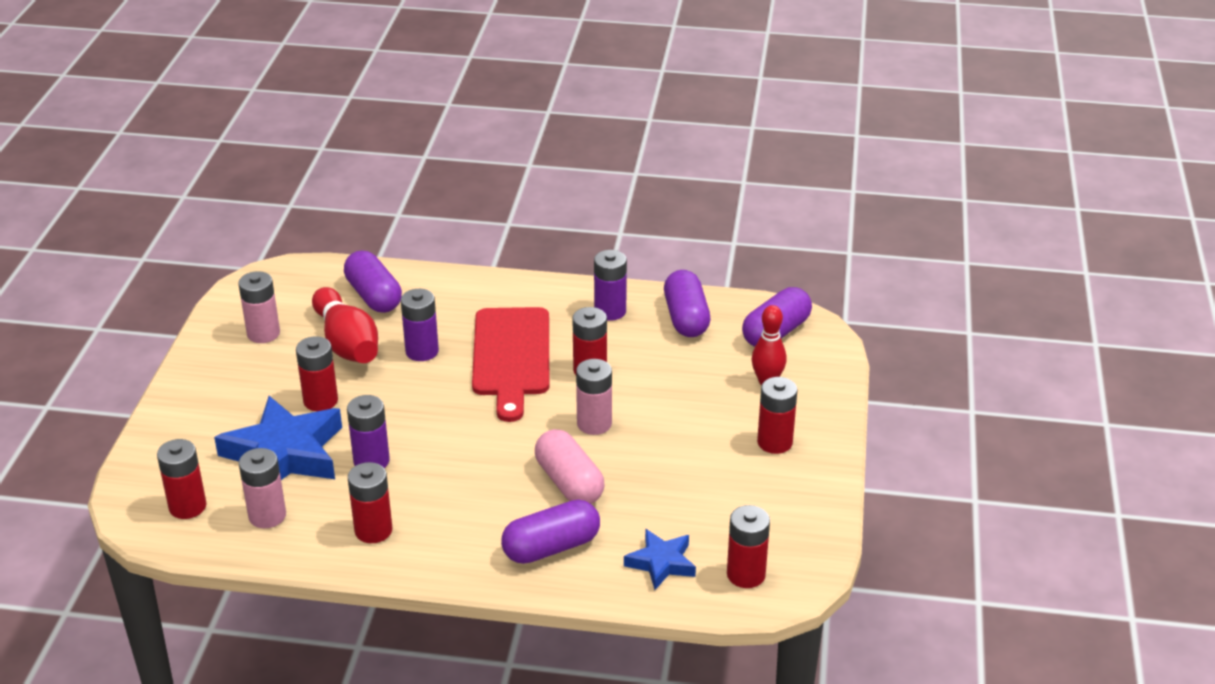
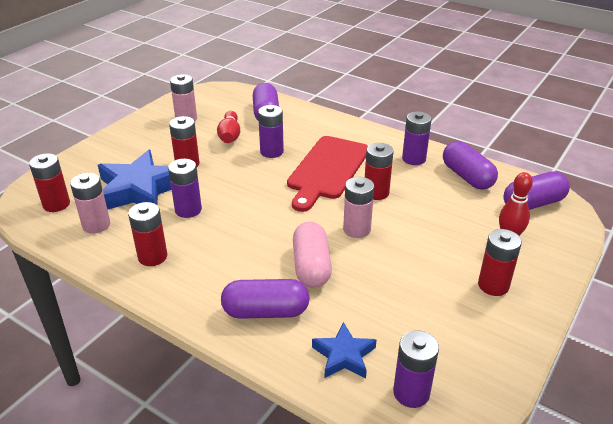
camera: 25 degrees right, 0 degrees up
(347, 343) = (230, 135): red bowling pin -> red bowling pin, size x0.67
(686, 318) = (467, 177): purple capsule -> purple capsule turned 45 degrees counterclockwise
(746, 574) = (411, 393): red battery -> purple battery

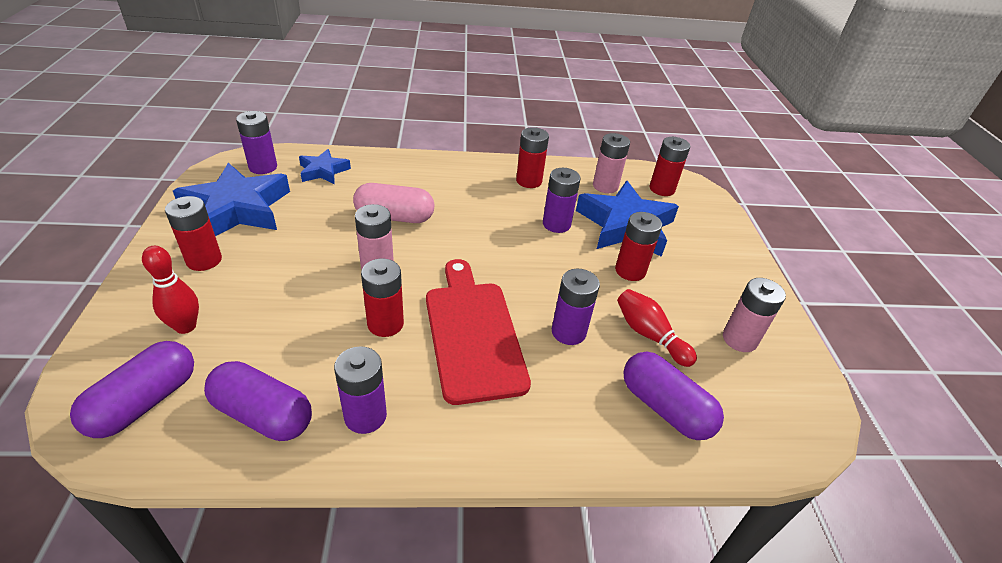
camera: 140 degrees right, 5 degrees up
(266, 312) = (402, 176): purple capsule -> none
(311, 266) = (394, 217): pink capsule -> pink capsule turned 45 degrees counterclockwise
(455, 334) = (237, 209): none -> blue star

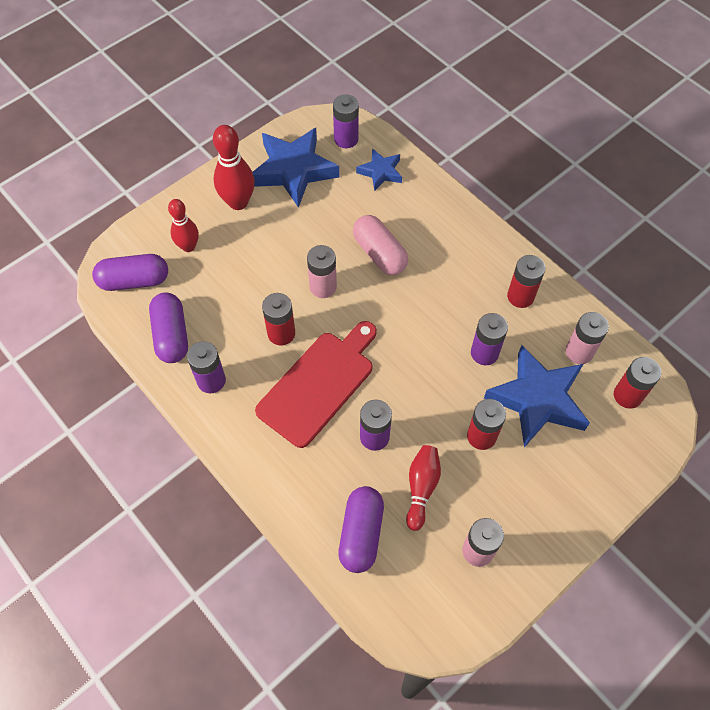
camera: 55 degrees right, 20 degrees up
(204, 260) = (238, 202): red battery -> red bowling pin

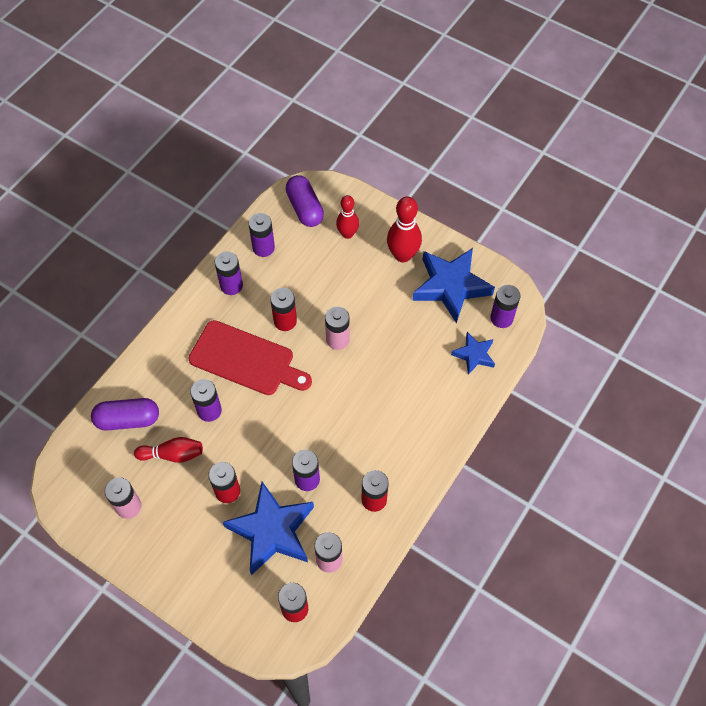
camera: 75 degrees right, 0 degrees up
(171, 335) = (263, 248): purple capsule -> purple battery
(379, 253) = (384, 374): pink capsule -> none

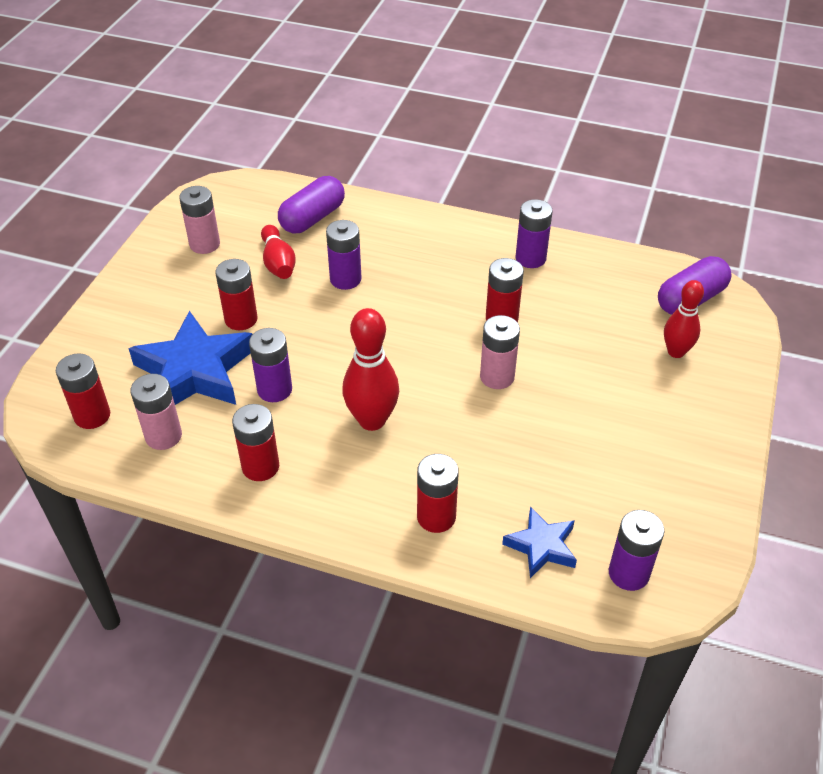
camera: 75 degrees right, 15 degrees down
(128, 419) = (312, 218): purple capsule -> purple capsule turned 60 degrees clockwise
(246, 360) = (428, 295): red cutting board -> none
(263, 248) = (603, 274): purple battery -> none
(403, 255) = (676, 421): red bowling pin -> red bowling pin (372, 420)
(440, 404) = (436, 517): none -> red battery
(450, 286) = (653, 492): blue star -> none

